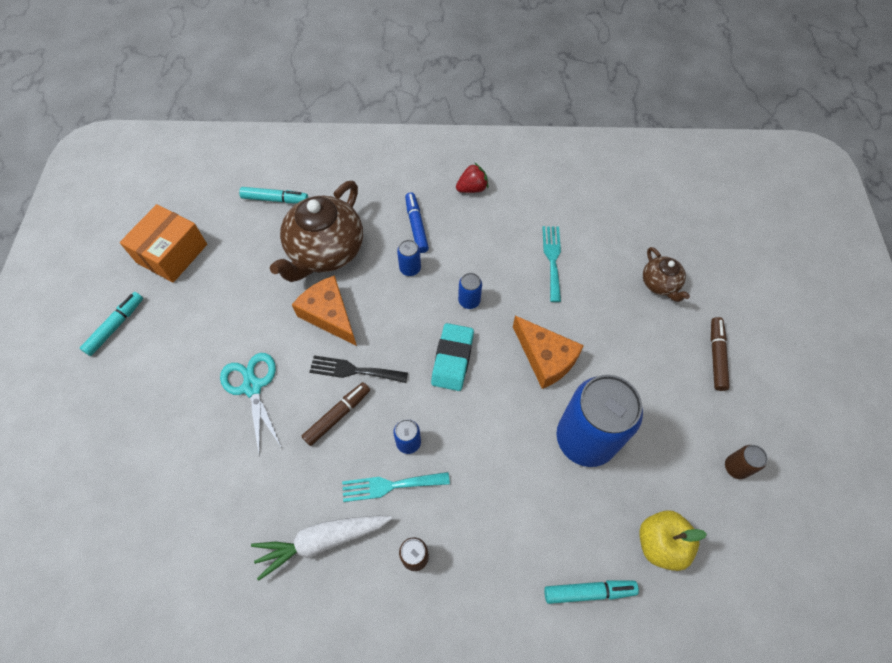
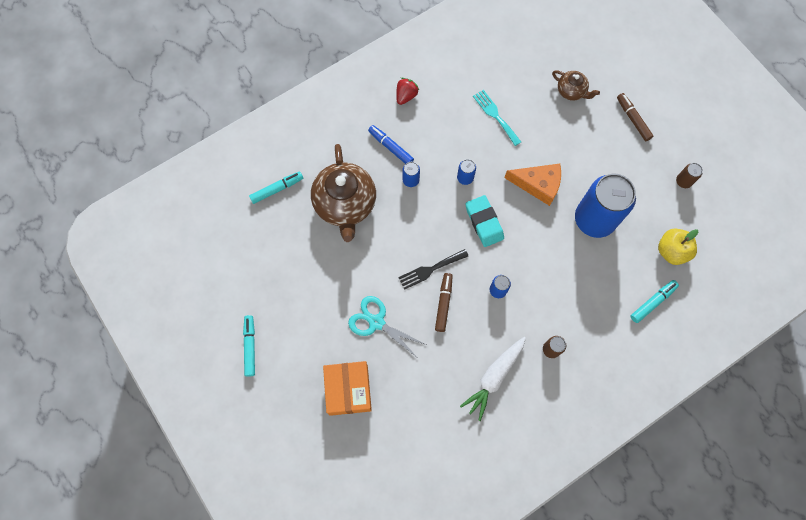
camera: 35 degrees left, 10 degrees up
(172, 253) = (240, 274): orange box -> orange box (348, 390)
(329, 315) = (385, 245): orange cheese -> none
(390, 485) = (507, 321): turquoise fork -> none

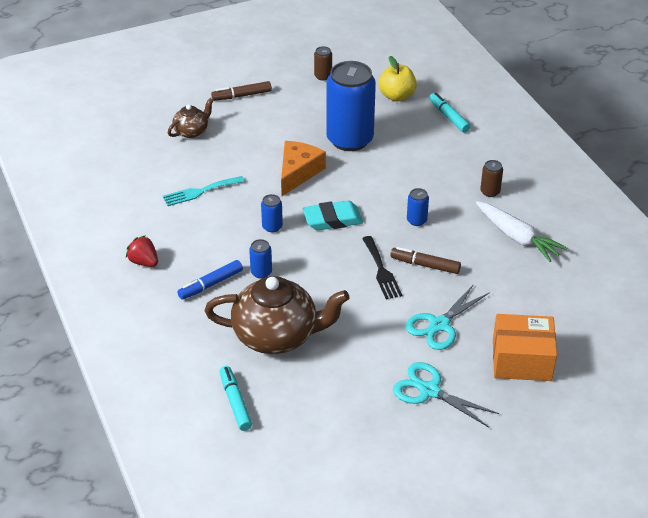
camera: 80 degrees left, 30 degrees down
(250, 347) = (455, 452): turquoise marker -> none
(306, 322) = (429, 391): none -> turquoise scissors

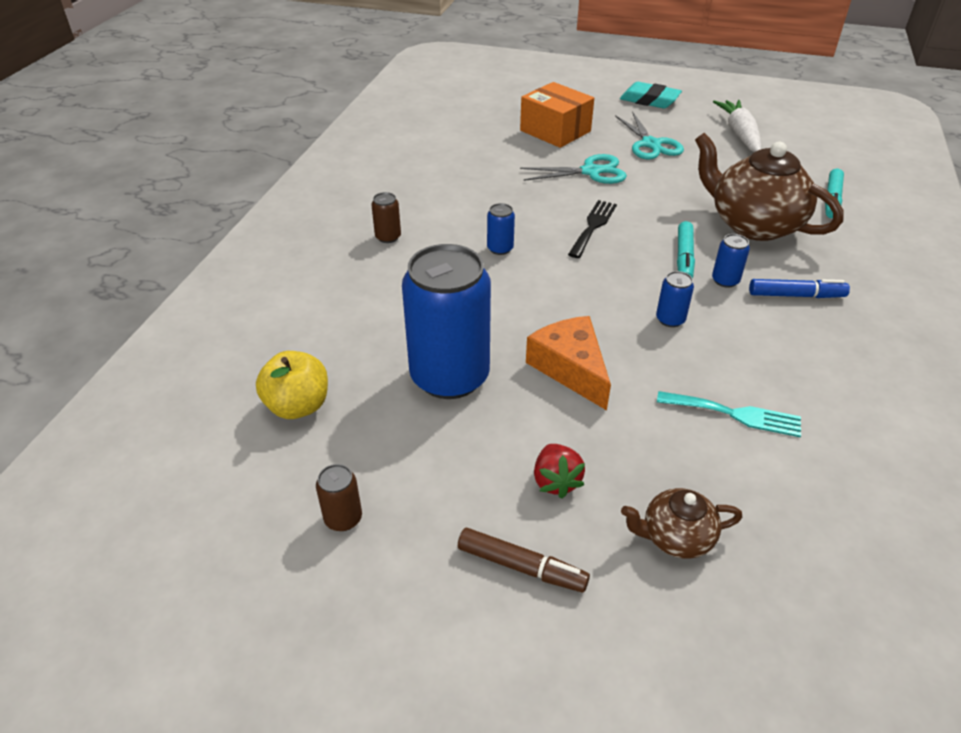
camera: 140 degrees left, 0 degrees up
(144, 262) = (873, 358): red strawberry -> red strawberry (556, 481)
(298, 172) = (570, 368): orange cheese -> orange cheese turned 90 degrees clockwise
(332, 219) = (589, 292): turquoise eraser -> turquoise eraser (649, 100)
(425, 265) = (545, 212): brown marker -> none
(449, 117) = (289, 336): turquoise marker -> turquoise marker (684, 258)
(517, 237) = (430, 193): white carrot -> white carrot (739, 134)

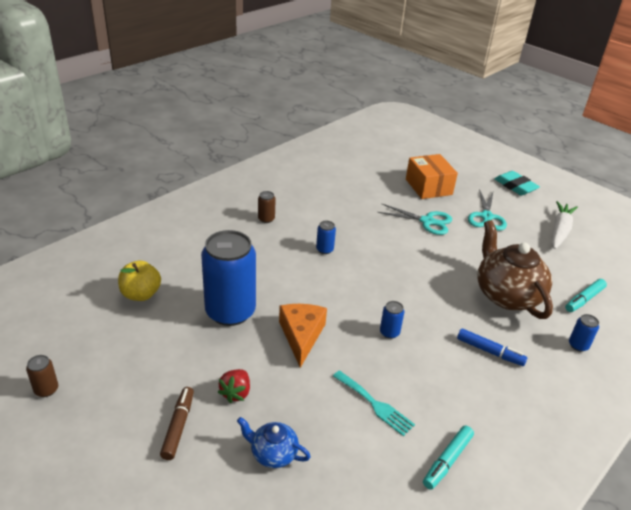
camera: 25 degrees right, 5 degrees down
(343, 518) = (114, 361): brown can -> brown can (46, 389)
(521, 566) = (178, 427): brown marker -> brown marker turned 135 degrees counterclockwise
(593, 226) = (395, 257): black fork -> none
(675, 537) = (273, 453): brown teapot -> blue teapot
(684, 258) = (436, 298): turquoise marker -> turquoise marker (447, 460)
(725, 280) = (450, 323): blue can -> blue can (578, 345)

